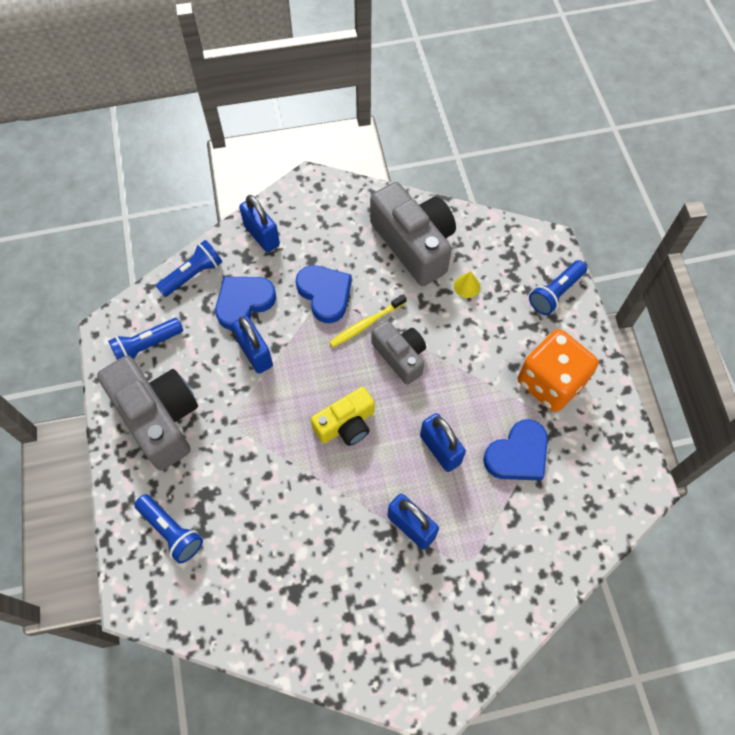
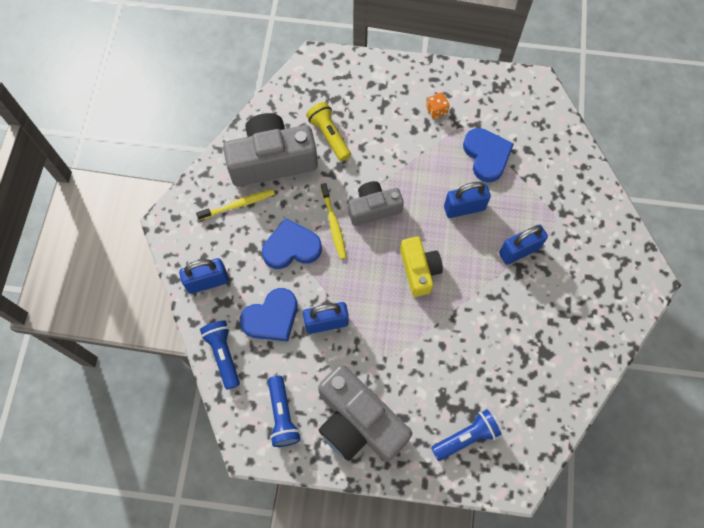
camera: 70 degrees left, 5 degrees up
(159, 418) = (358, 422): grey camera -> grey camera turned 120 degrees counterclockwise
(244, 302) = (271, 317): blue heart -> blue heart turned 105 degrees counterclockwise
(352, 232) = (238, 205): none -> yellow toothbrush
(467, 286) = (329, 136): yellow cone -> yellow flashlight
(550, 382) = (436, 110): orange dice -> orange dice, size x0.41
(555, 293) = (362, 76): blue flashlight -> none

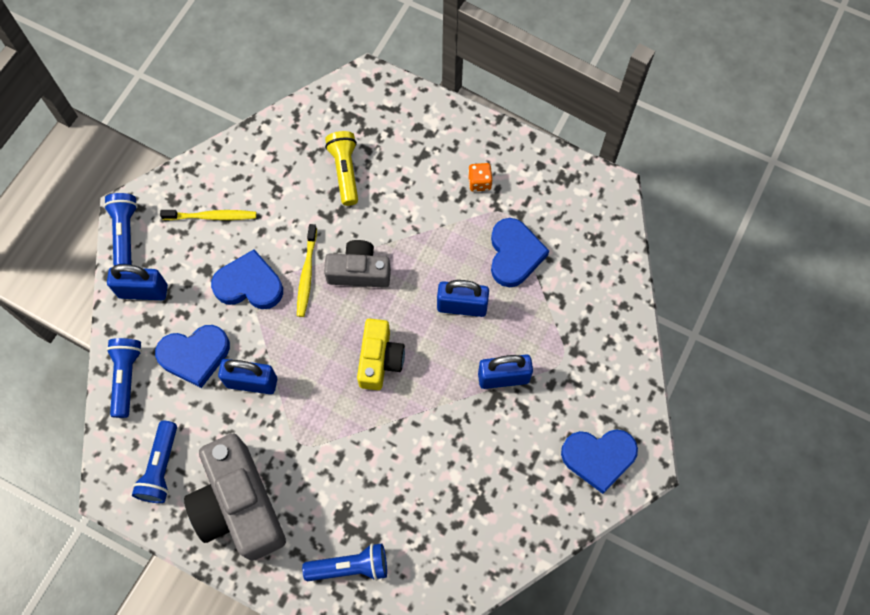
camera: 20 degrees right, 0 degrees up
(173, 241) = (125, 233): none -> blue flashlight
(272, 160) = (270, 178): grey camera -> none
(615, 286) = (598, 458): none -> blue heart

